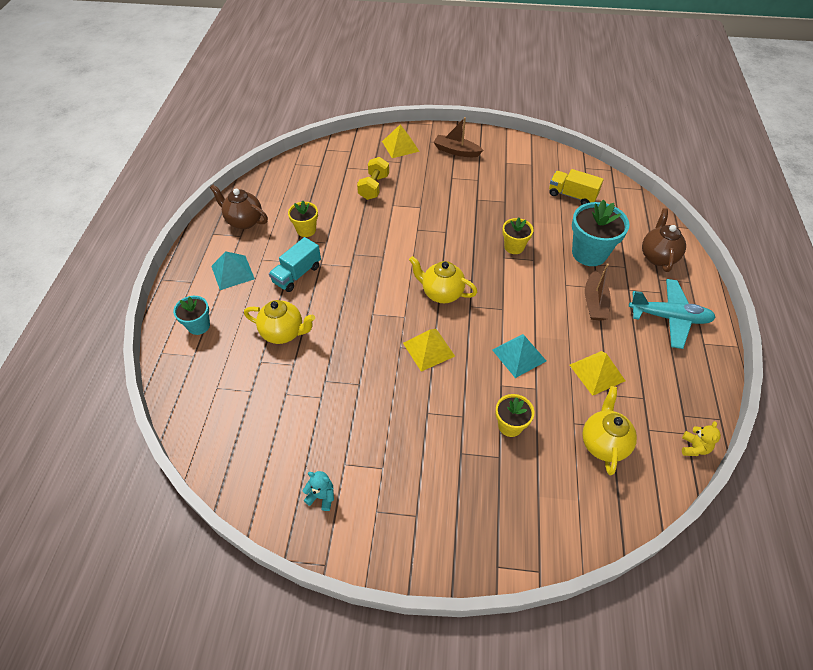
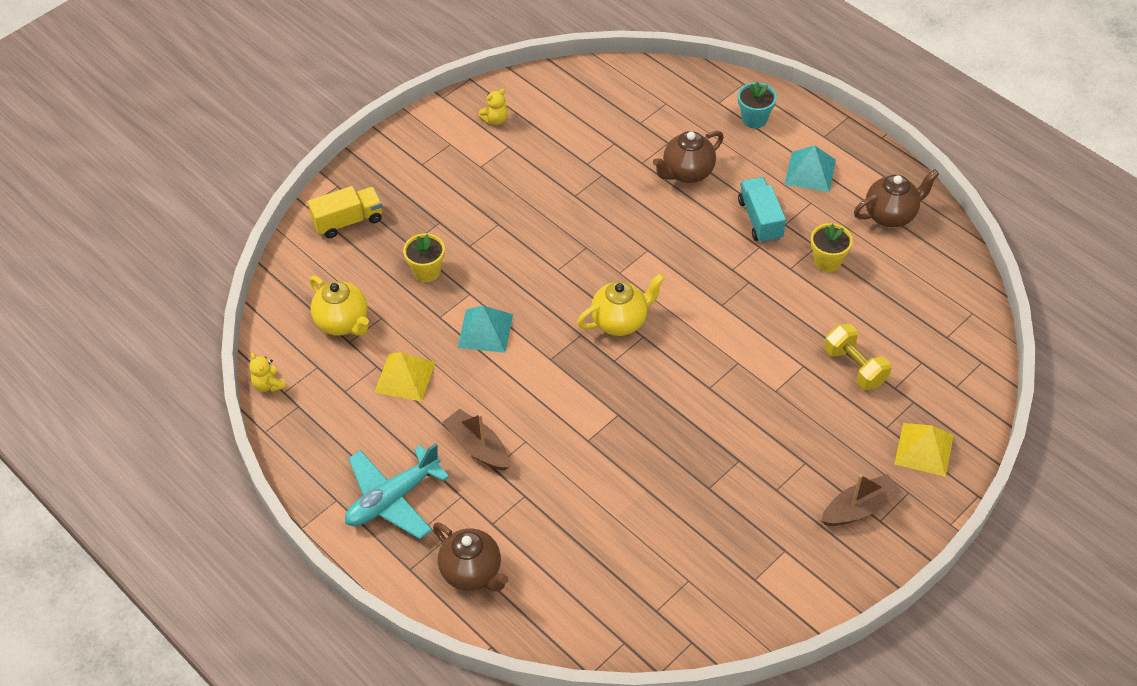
camera: 130 degrees right, 0 degrees up
(283, 333) = (687, 173): yellow teapot -> brown teapot
(321, 496) = (495, 120): turquoise teddy bear -> yellow teddy bear
(428, 349) = (562, 266): yellow pyramid -> none
(514, 247) = (624, 436): yellow flower pot -> none
(572, 195) = (652, 574): yellow truck -> yellow truck (348, 221)
(589, 253) = (544, 504): turquoise flower pot -> none

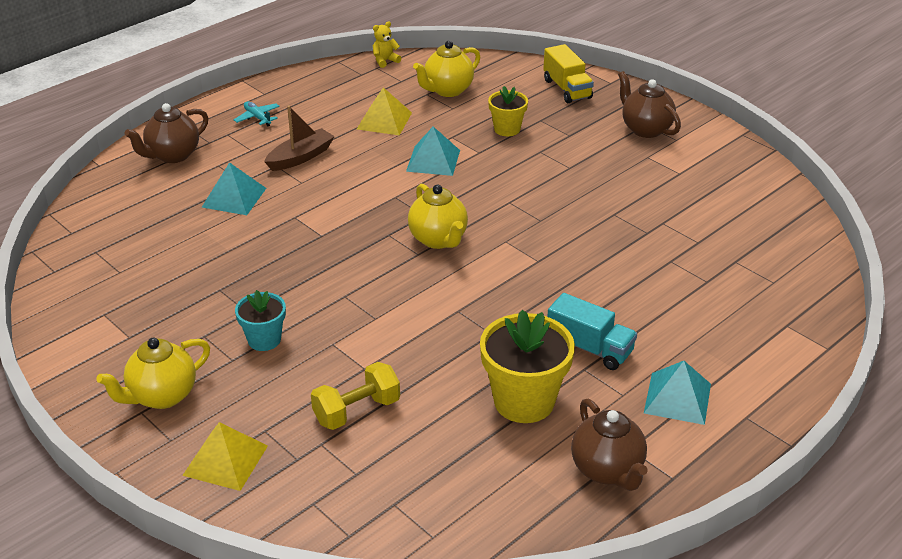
camera: 90 degrees right, 15 degrees down
(393, 499) = (257, 118): turquoise plane -> turquoise plane, size x0.48
(495, 120) = (717, 165): yellow teddy bear -> none
(555, 498) = (234, 197): none -> turquoise pyramid
(687, 173) = (659, 293): brown teapot -> brown teapot (645, 129)
(754, 119) = (763, 354): turquoise flower pot -> turquoise flower pot (264, 340)
(760, 219) = (589, 348): turquoise truck -> turquoise truck turned 45 degrees clockwise
(827, 261) = (524, 401): yellow flower pot -> yellow flower pot, size x1.74
(859, 508) = (162, 396): brown boat -> yellow teapot

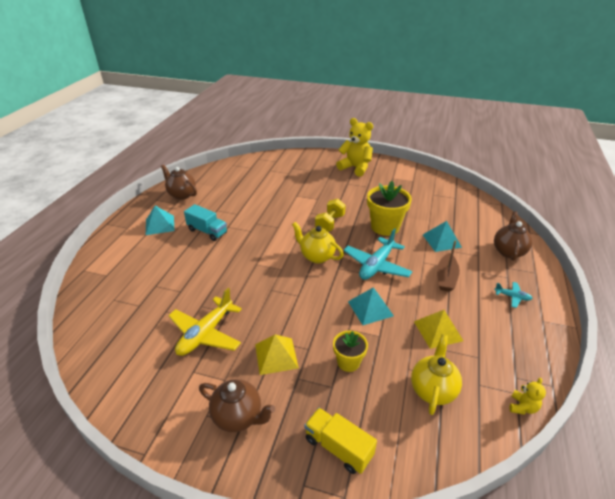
camera: 150 degrees right, 0 degrees up
(162, 396) = (355, 168): yellow teapot -> yellow teddy bear
(225, 460) = (314, 161): yellow pyramid -> yellow pyramid (276, 356)
(264, 340) = (344, 192): turquoise flower pot -> none
(357, 411) = (285, 183): yellow dumbbell -> yellow dumbbell (330, 223)
(368, 199) = (376, 265): none -> turquoise plane
(524, 401) = (225, 204): yellow flower pot -> yellow flower pot (385, 227)
(589, 348) = (207, 231): turquoise truck -> turquoise truck turned 150 degrees counterclockwise
(652, 201) = (206, 333): none -> yellow plane

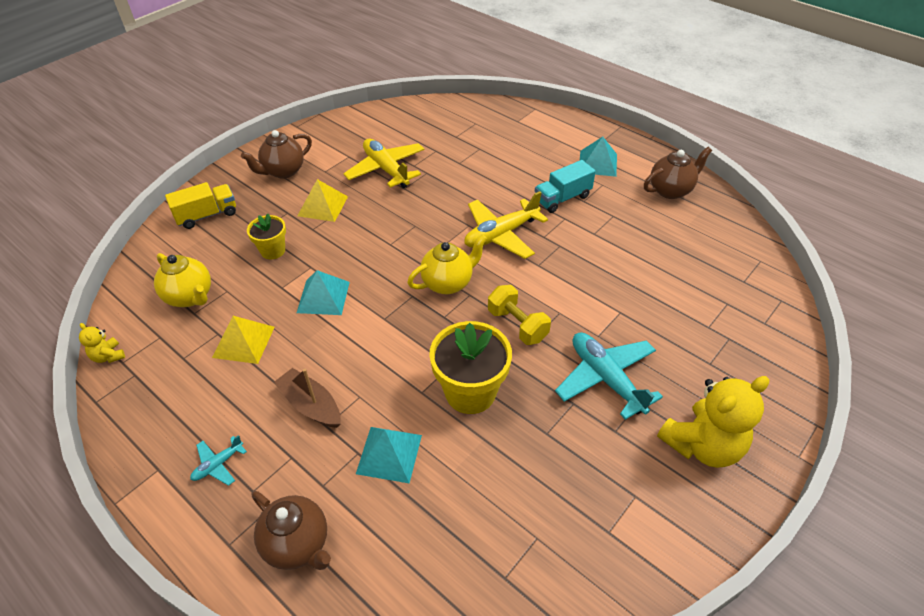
camera: 115 degrees right, 10 degrees up
(258, 247) = (501, 234): none -> yellow plane
(376, 265) = (389, 337): turquoise plane -> turquoise plane (606, 378)

